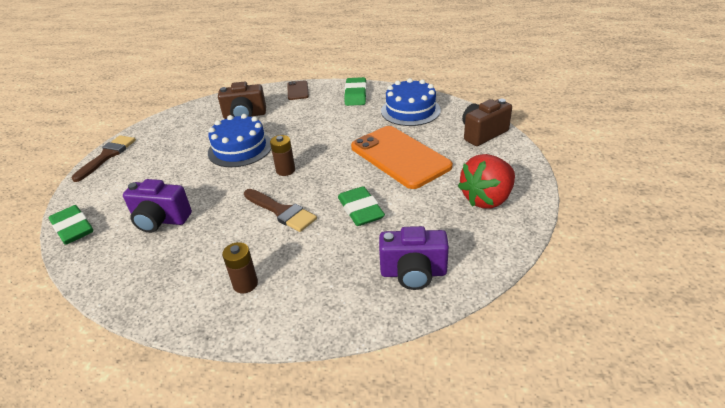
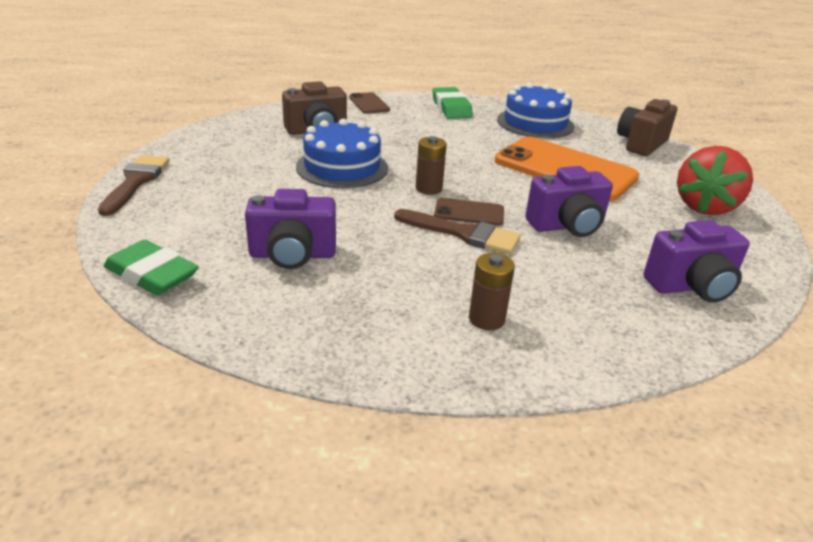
camera: 20 degrees left, 5 degrees down
(298, 193) = (469, 212): none -> brown phone
(360, 210) = (567, 226): green eraser -> purple camera

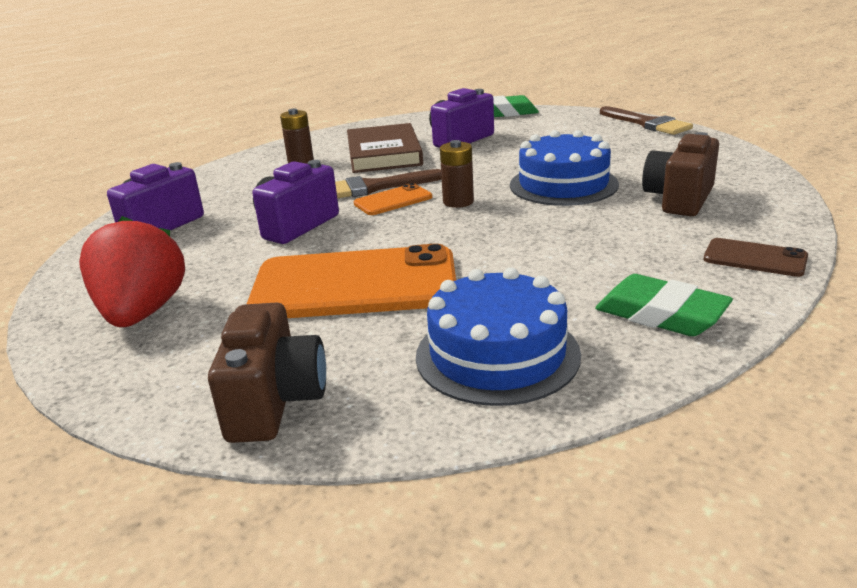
camera: 145 degrees right, 5 degrees down
(391, 277) = (384, 154): none -> brown book
(469, 212) = (393, 200): brown phone -> orange phone

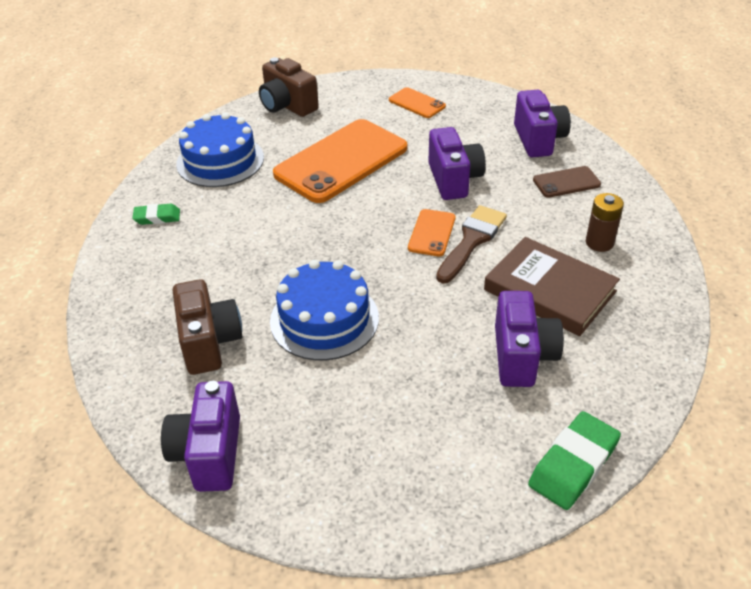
camera: 135 degrees right, 15 degrees up
(142, 313) = (417, 103): red strawberry -> orange phone
(458, 202) = (381, 255): brown battery -> none
(647, 123) = (356, 523): brown brush -> none
(661, 314) = (157, 217): green eraser -> green eraser, size x0.60
(722, 158) = (209, 453): none -> purple camera
(755, 258) = (120, 290): brown phone -> brown phone (566, 182)

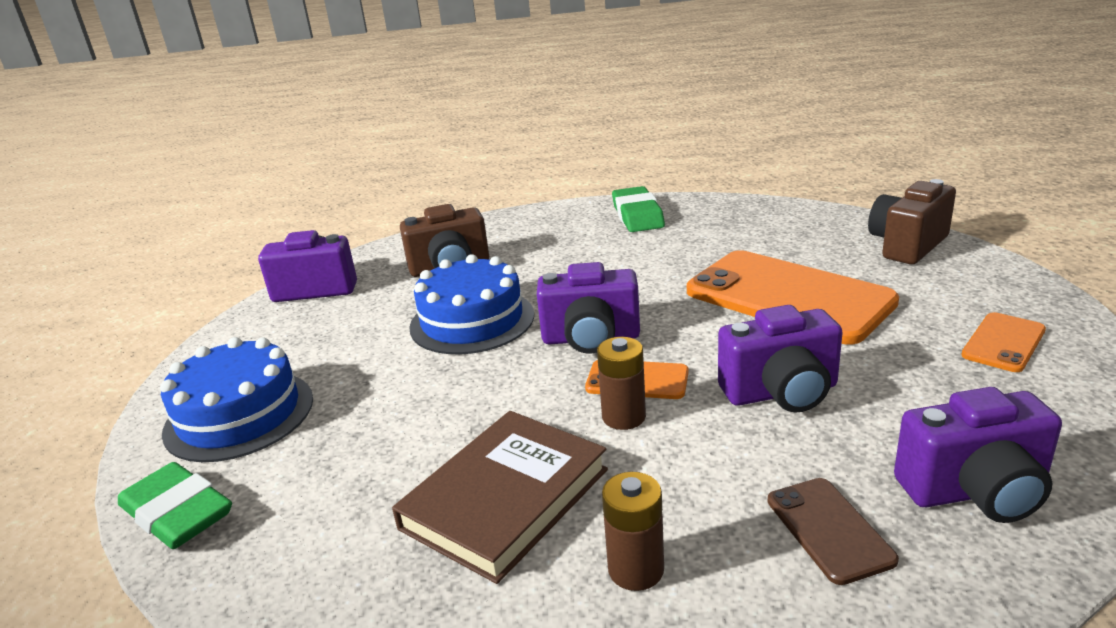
camera: 90 degrees right, 15 degrees down
(157, 217) = (637, 215): green eraser -> green eraser, size x1.66
(220, 161) = (752, 227): blue cake -> blue cake (239, 415)
(472, 240) = (623, 417): brown brush -> brown battery
(522, 356) = (374, 469): purple camera -> purple camera (591, 338)

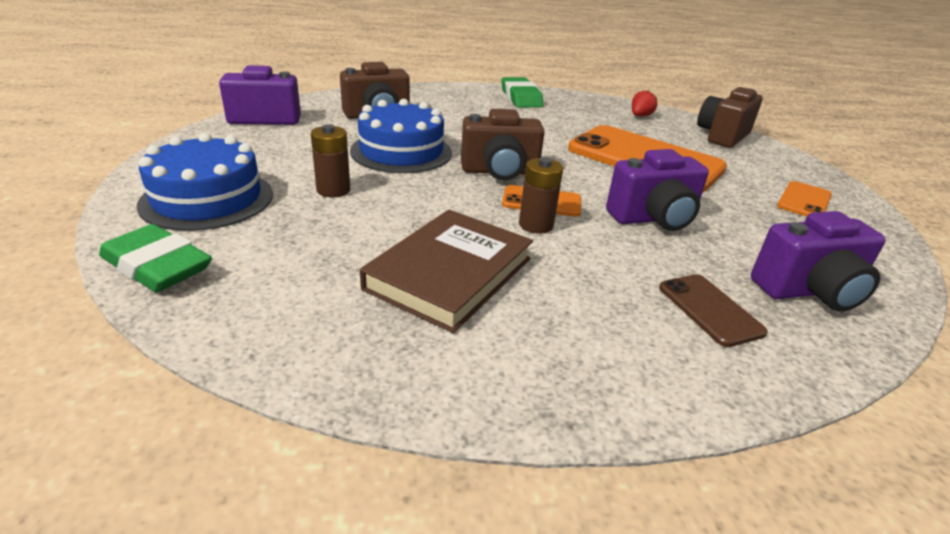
camera: 10 degrees left, 5 degrees up
(591, 338) = (500, 172): purple camera -> brown camera
(636, 569) = (566, 328): brown battery -> brown battery (333, 190)
(795, 225) = (640, 116): none -> red strawberry

